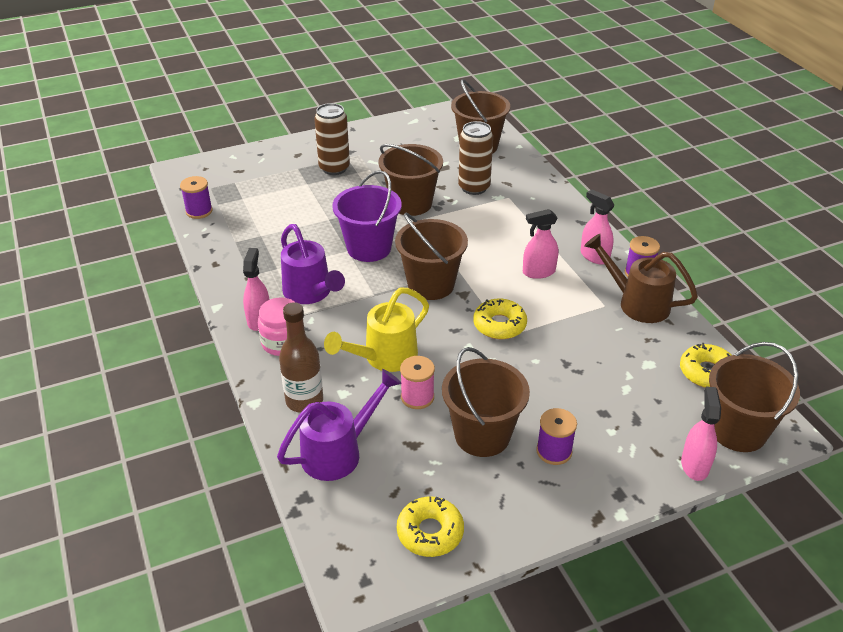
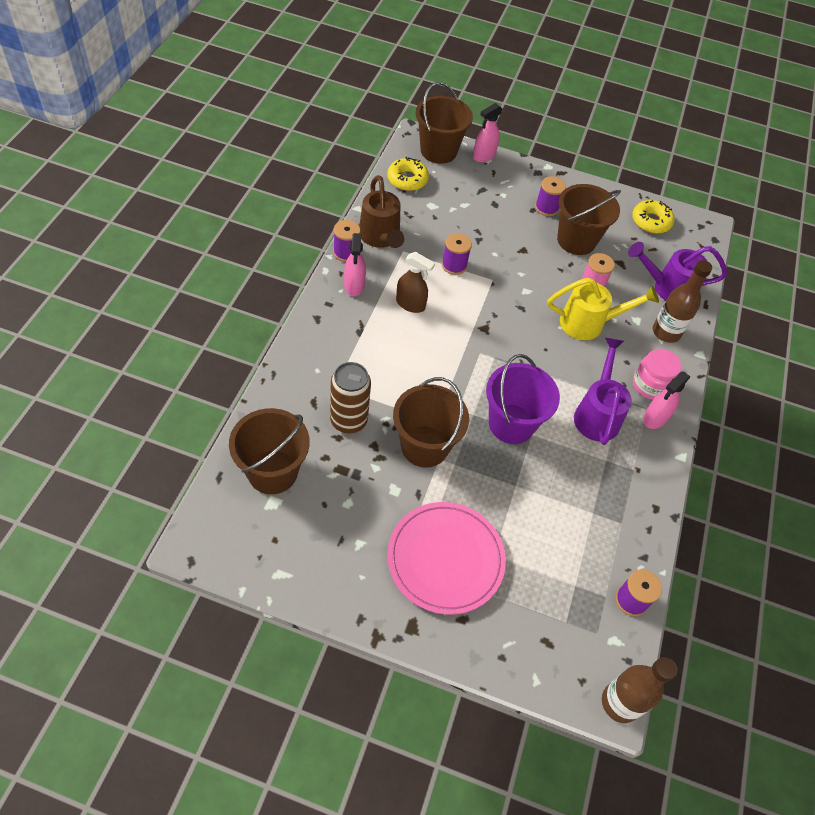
camera: 145 degrees left, 15 degrees up
(175, 172) = (620, 703): none -> brown bottle
(334, 168) = (445, 559): brown can -> pink plate
(431, 285) = (499, 352): brown bucket -> none
(499, 325) = (488, 289): yellow donut -> none
(538, 272) = (410, 304): pink spray bottle -> brown spray bottle
(552, 324) = (454, 265): none -> purple spool

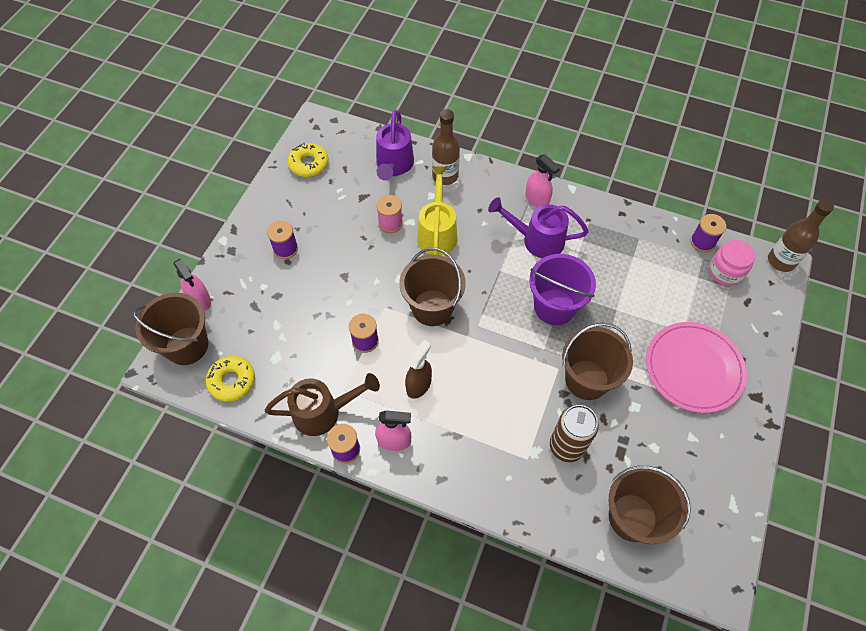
camera: 80 degrees left, 5 degrees up
(576, 240) = (332, 228): brown bucket -> brown bucket (432, 307)
(650, 385) = (503, 197): pink jar -> pink jar (725, 272)

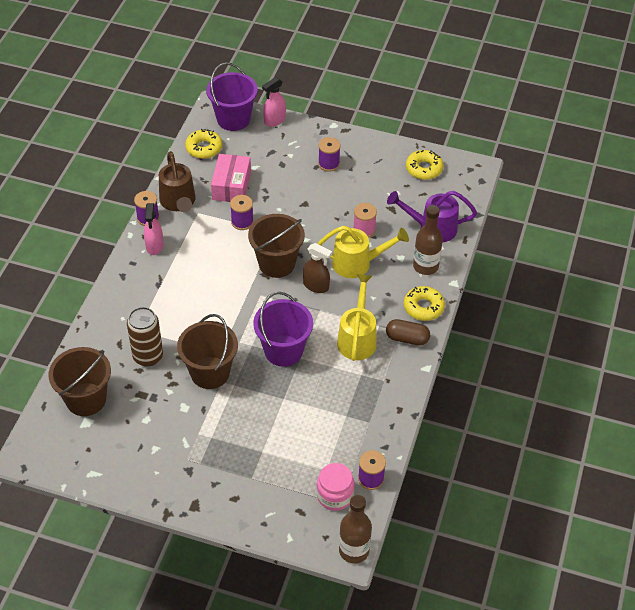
camera: 85 degrees right, 10 degrees down
(187, 345) = (233, 119): brown bucket -> purple bucket
(304, 351) = (231, 186): none -> pink box
(419, 385) = (202, 258): brown spray bottle -> brown spray bottle (316, 286)
(498, 183) = (423, 307): none -> yellow donut
(537, 199) = (407, 338): pink spray bottle -> brown capsule
(537, 240) = (357, 338): purple watering can -> yellow watering can
(693, 368) = (223, 456): pink plate -> none

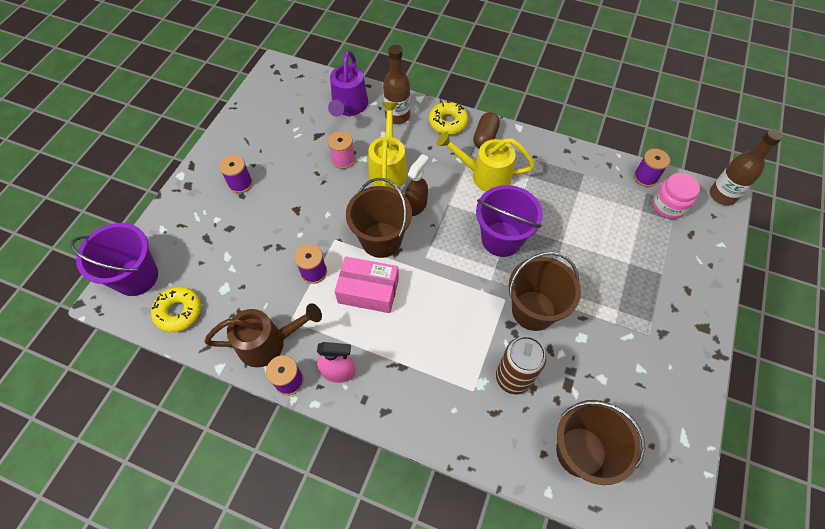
camera: 85 degrees left, 10 degrees up
(231, 186) = (253, 282): pink box -> pink box (368, 291)
(274, 120) = (153, 232): pink spray bottle -> none
(424, 169) = (267, 105): yellow donut -> none

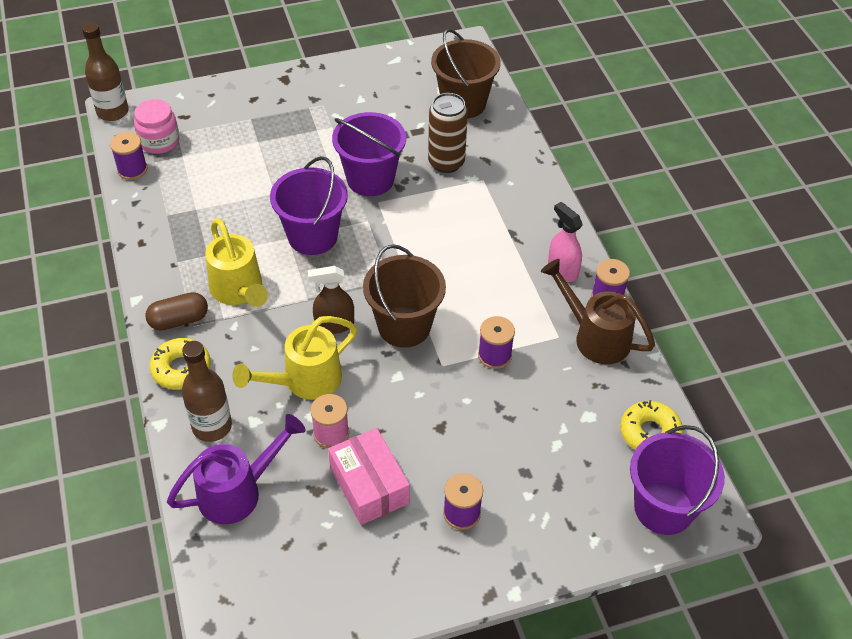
camera: 130 degrees left, 10 degrees down
(368, 291) = (469, 299): pink box -> pink box (369, 485)
(533, 310) = (370, 179): brown bucket -> purple bucket

